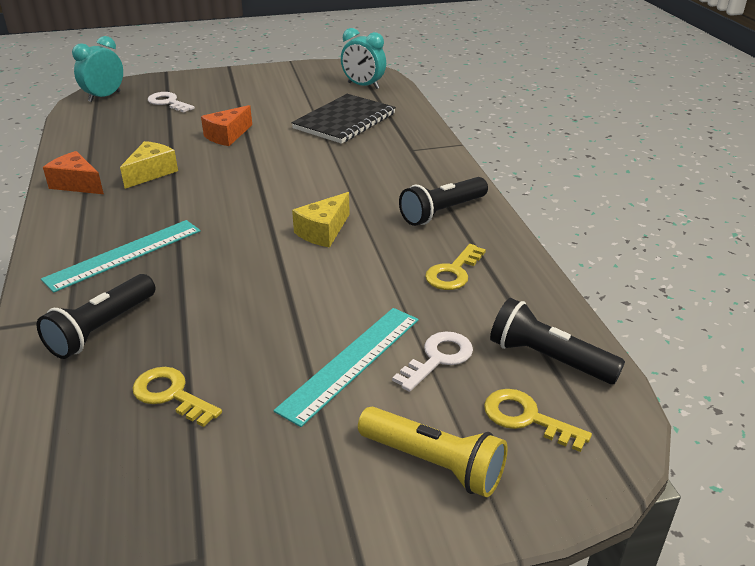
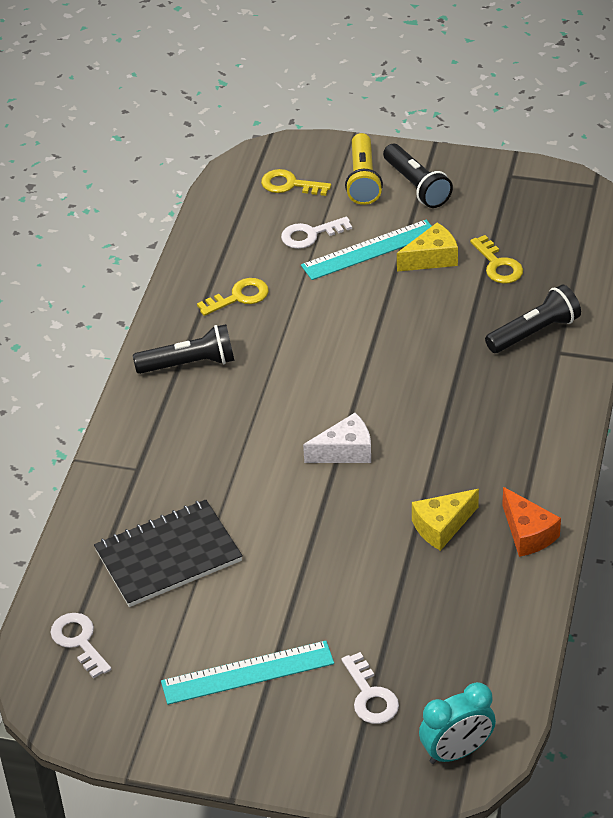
camera: 150 degrees left, 10 degrees up
(124, 254) = (500, 406): turquoise ruler -> turquoise ruler (247, 672)
(227, 136) = (327, 575): orange cheese -> none
(257, 193) = (345, 451): none -> white cheese
(323, 231) = (312, 376): yellow cheese -> yellow cheese (432, 258)
(363, 86) = (79, 641): turquoise clock -> white key
(433, 463) = (363, 180): yellow flashlight -> yellow flashlight turned 150 degrees counterclockwise
(526, 418) = (289, 185): yellow key -> yellow key turned 135 degrees clockwise
(548, 359) = (239, 212): black flashlight -> black flashlight (416, 186)

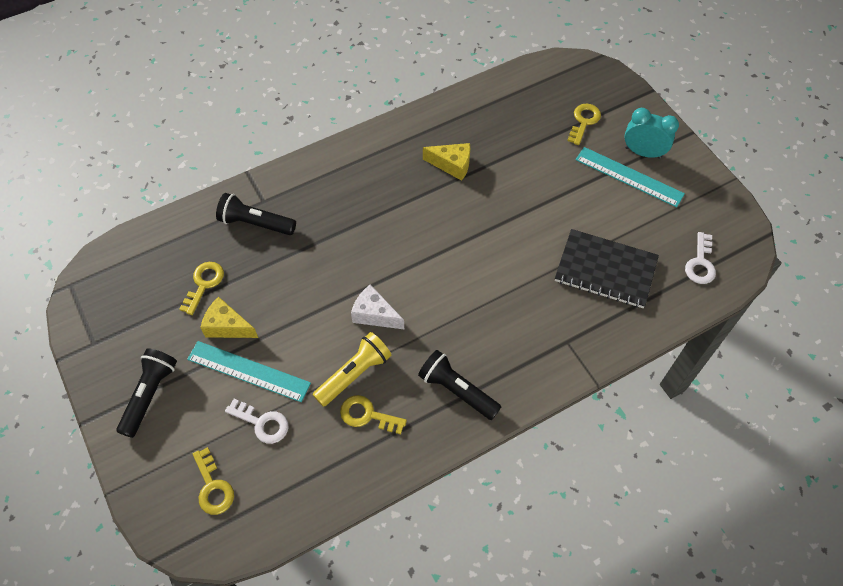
camera: 135 degrees left, 15 degrees up
(345, 451) = (444, 246): white cheese -> white cheese (374, 314)
(363, 180) = (168, 438): yellow flashlight -> yellow flashlight (354, 374)
(370, 696) = (584, 121): white key -> yellow key
(457, 752) = (574, 73): turquoise clock -> turquoise clock (643, 152)
(528, 533) = (419, 128): orange cheese -> none

